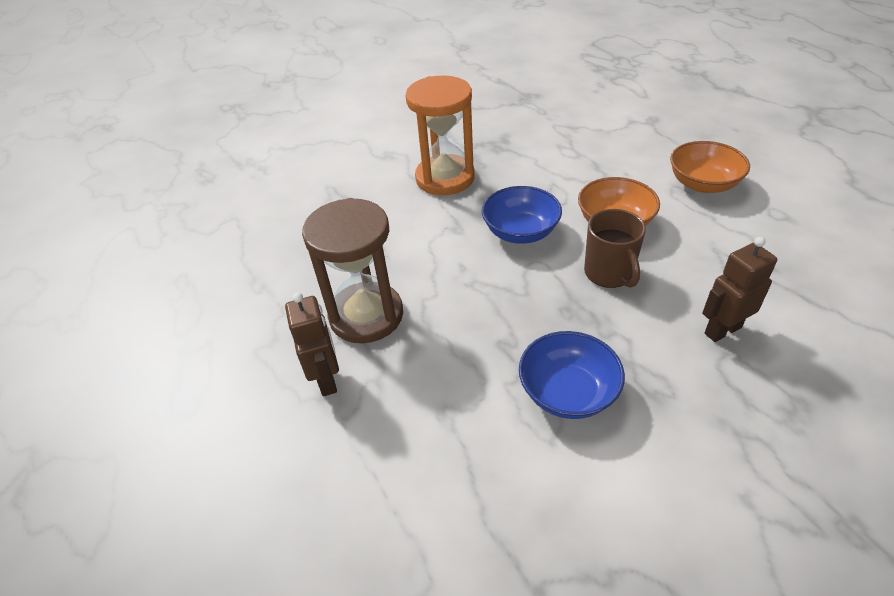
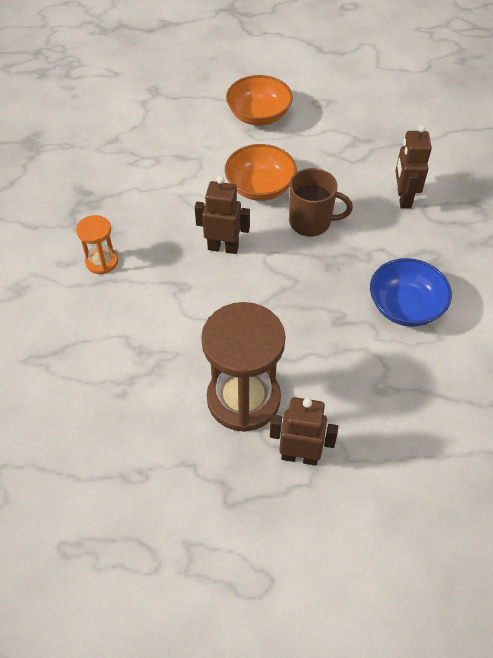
camera: 65 degrees left, 10 degrees up
(445, 178) = (102, 261): orange hourglass -> orange hourglass, size x0.50
(520, 232) = (223, 247): blue bowl -> brown robot

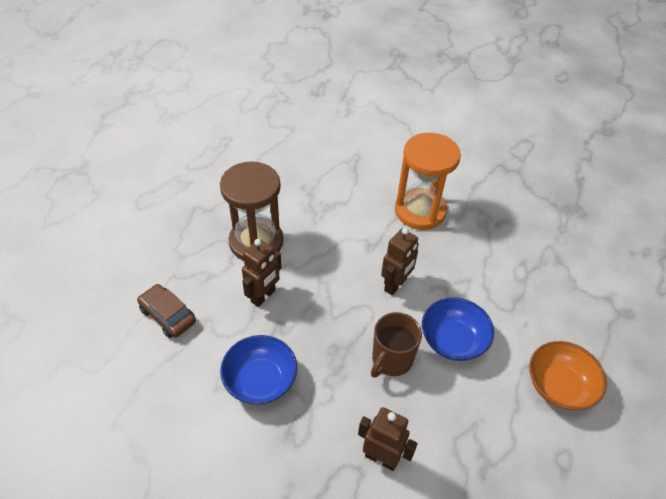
camera: 115 degrees right, 5 degrees down
(102, 261) = (420, 211): orange hourglass -> orange hourglass, size x2.00
(260, 187) = (453, 340): orange bowl -> blue bowl
(299, 456) = (196, 252): brown robot -> brown robot (263, 296)
(400, 429) = (168, 315): none -> brown car

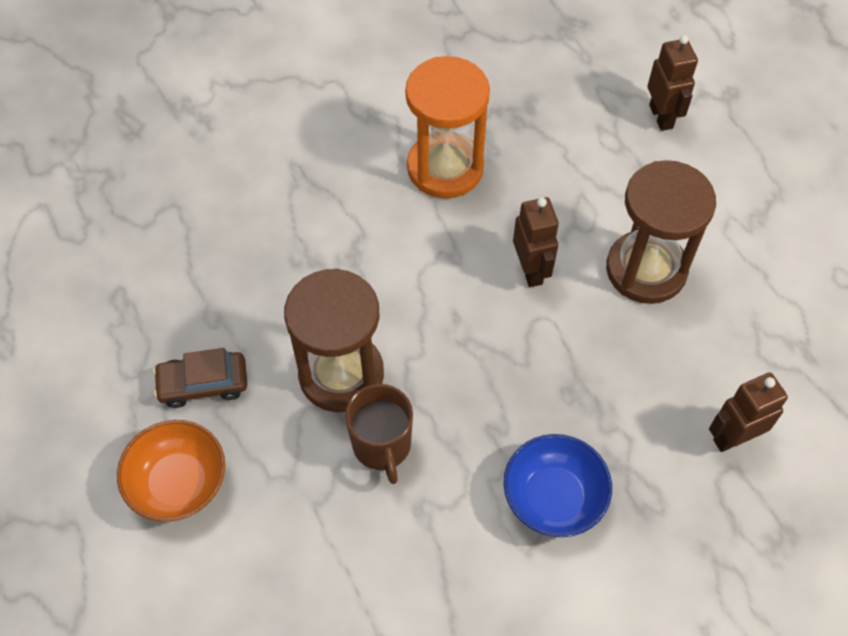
camera: 50 degrees left, 10 degrees up
(168, 315) = (377, 548): brown car -> brown car (203, 384)
(263, 296) = (435, 419): brown robot -> brown robot (661, 116)
(391, 360) = (625, 346): brown mug -> brown mug (382, 446)
(453, 340) = (646, 269): blue bowl -> brown hourglass
(559, 386) = (767, 219): orange bowl -> orange bowl (178, 483)

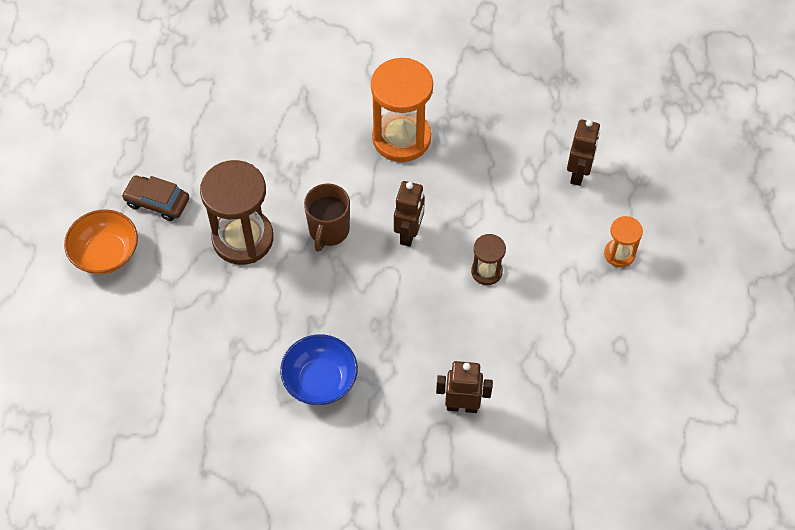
camera: 30 degrees right, 0 degrees up
(382, 446) = (238, 295): brown mug -> brown mug (328, 231)
(646, 269) = (486, 271): brown hourglass -> brown hourglass, size x0.50
(766, 180) = (619, 254): none -> orange hourglass

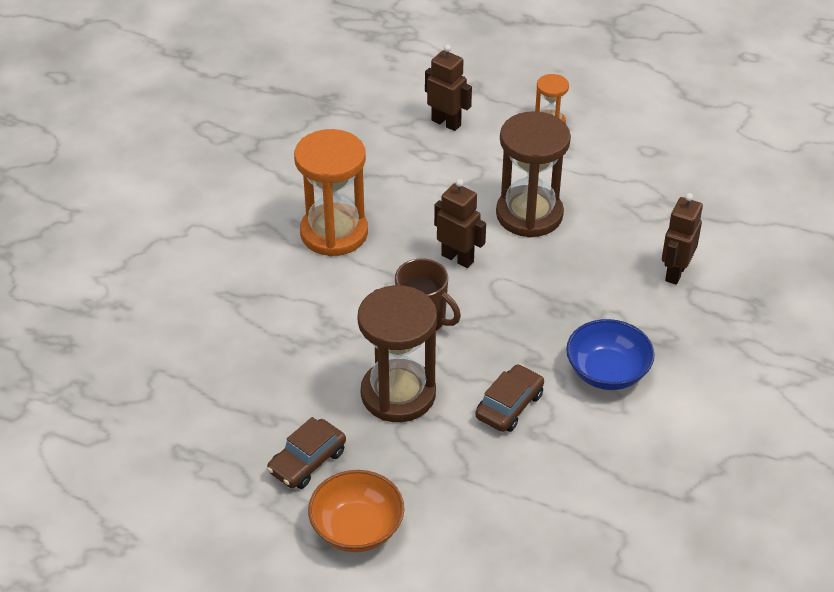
camera: 70 degrees left, 15 degrees down
(257, 318) = (509, 406): none -> brown car
(486, 271) = (529, 214): brown hourglass -> brown hourglass, size x2.00

